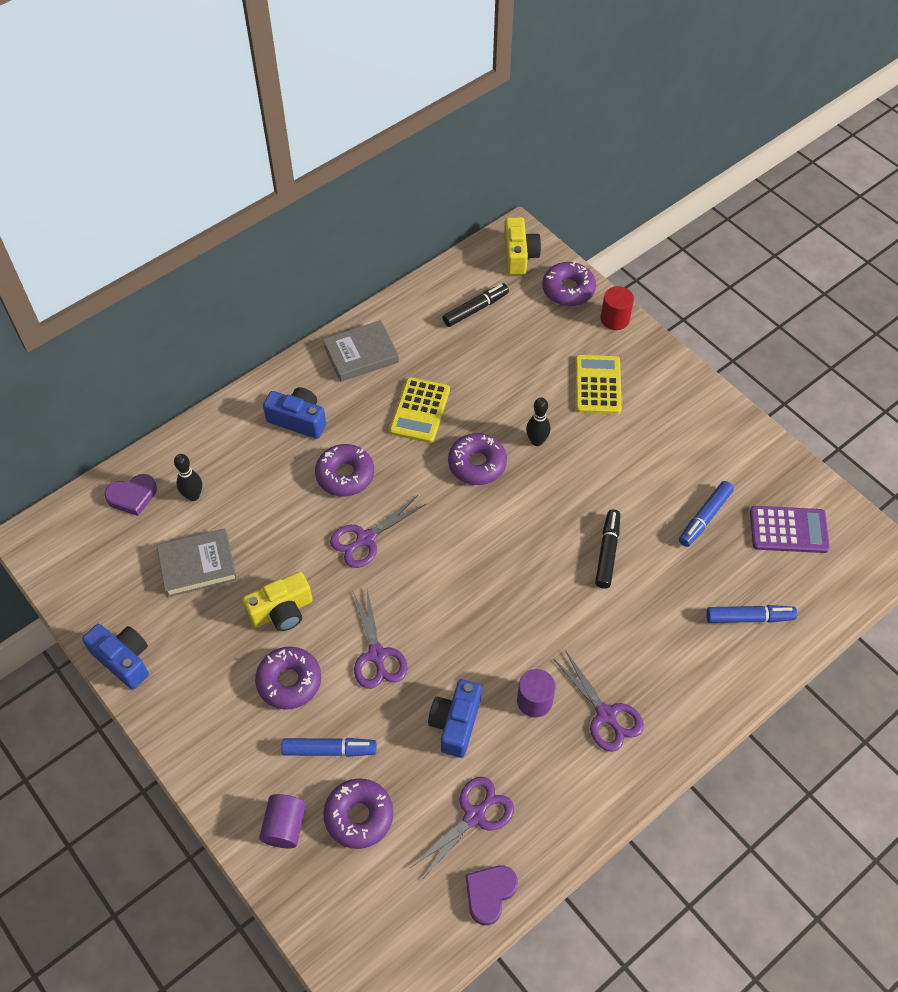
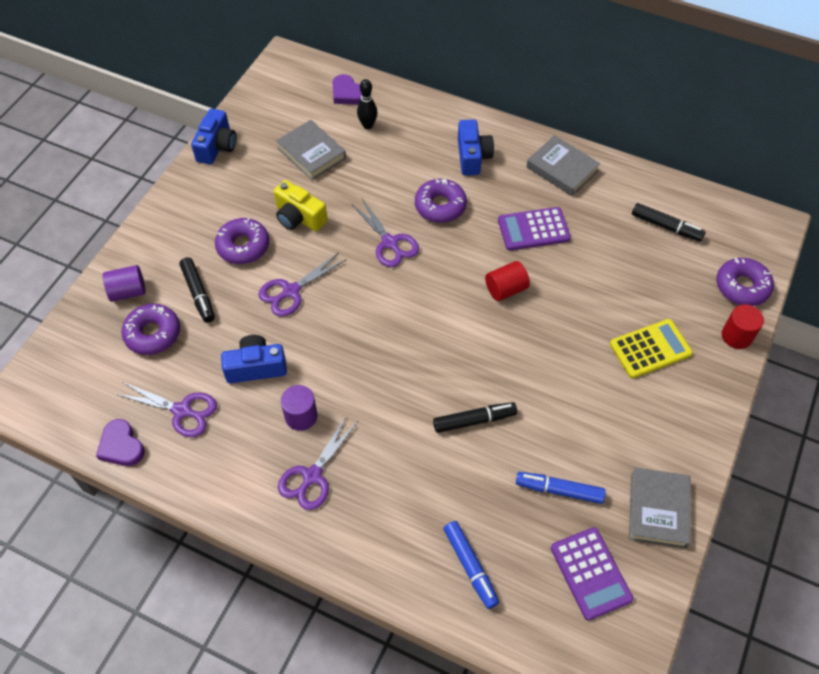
camera: 65 degrees right, 0 degrees up
(329, 750) = (198, 293): blue marker -> black marker
(365, 539) = (390, 243): purple scissors -> purple scissors turned 150 degrees counterclockwise
(420, 410) = (533, 229): yellow calculator -> purple calculator
(477, 464) = (506, 289): purple donut -> red cylinder
(489, 893) = (121, 446): purple heart -> purple heart turned 135 degrees counterclockwise
(519, 255) = (751, 235): yellow camera -> none
(537, 441) = (557, 324): black bowling pin -> none
(751, 455) = (658, 509): none -> grey book

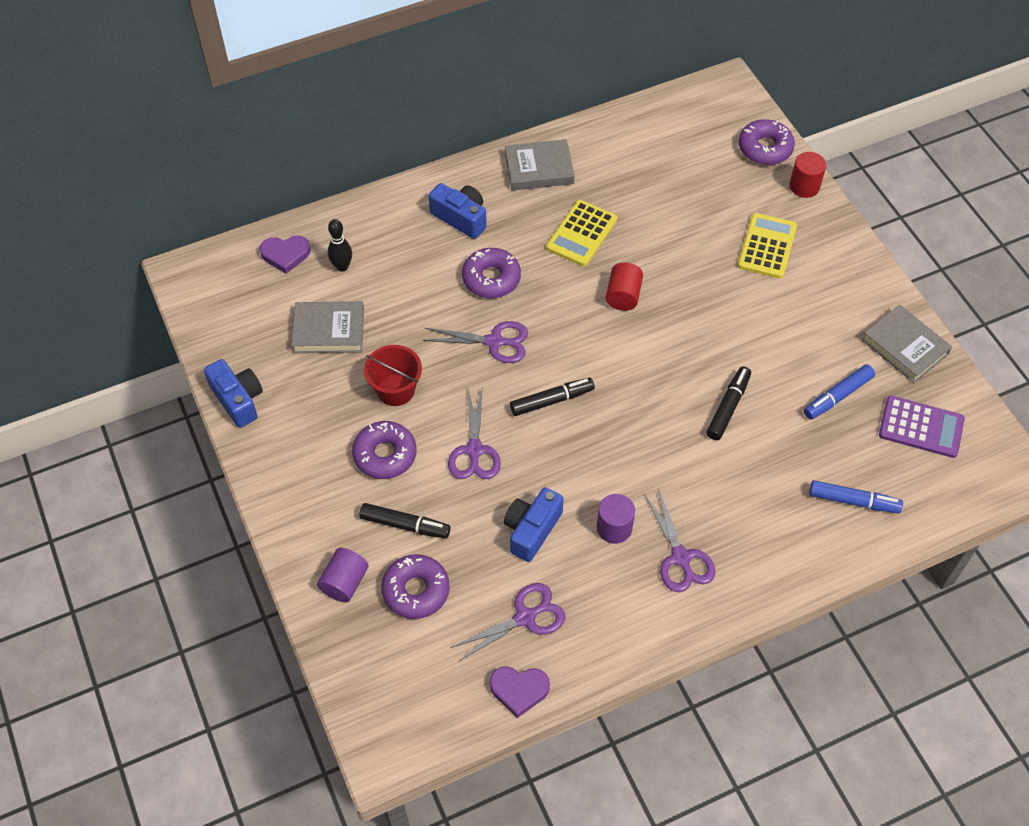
camera: 50 degrees left, 0 degrees up
(299, 217) = (395, 390): yellow camera -> red bucket
(533, 229) = (581, 234): purple calculator -> yellow calculator
(666, 226) = (665, 149): black marker -> black marker (552, 400)

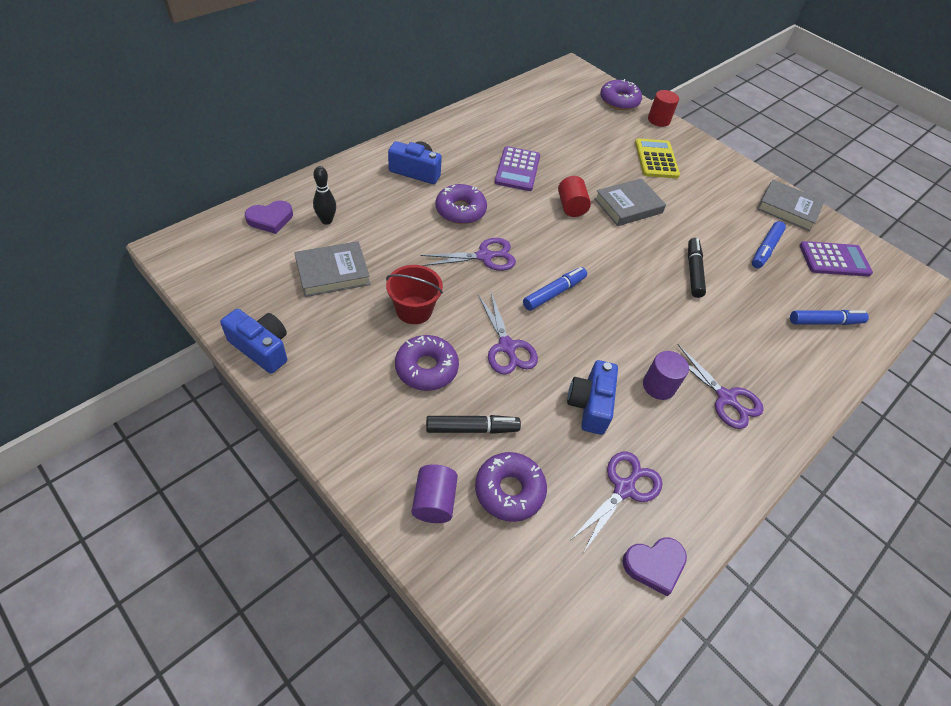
camera: 25 degrees left, 5 degrees down
(539, 169) = (463, 131): grey book -> grey book (628, 206)
(552, 400) = (554, 293): black marker -> blue marker
(581, 234) = (517, 169): yellow calculator -> purple calculator

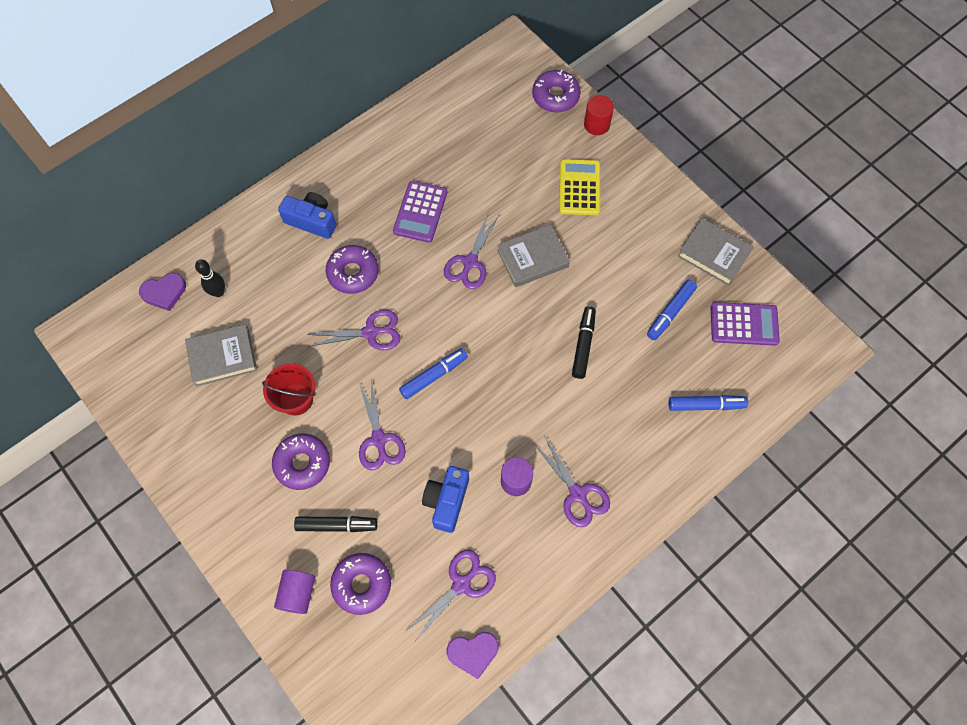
camera: 10 degrees right, 15 degrees up
(261, 348) = (157, 444): blue camera -> none
(571, 207) = (470, 262): red cylinder -> purple scissors

